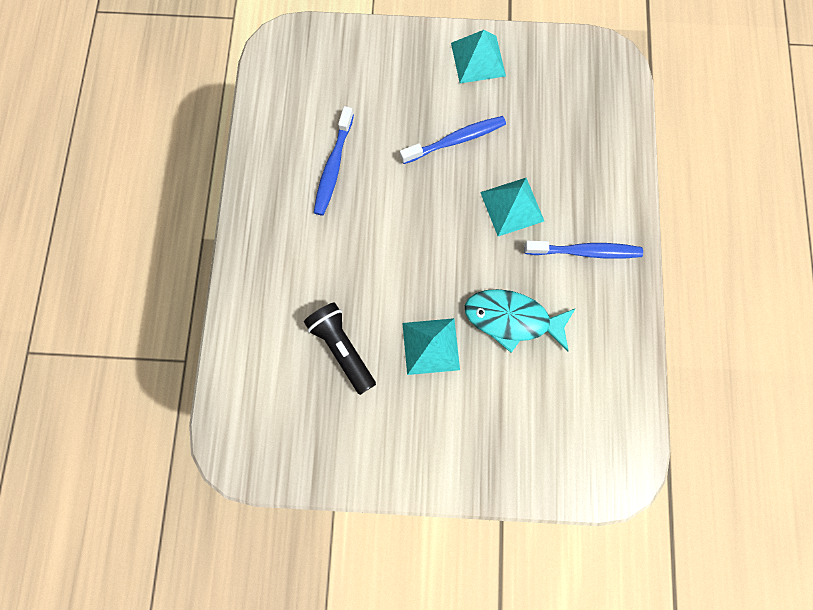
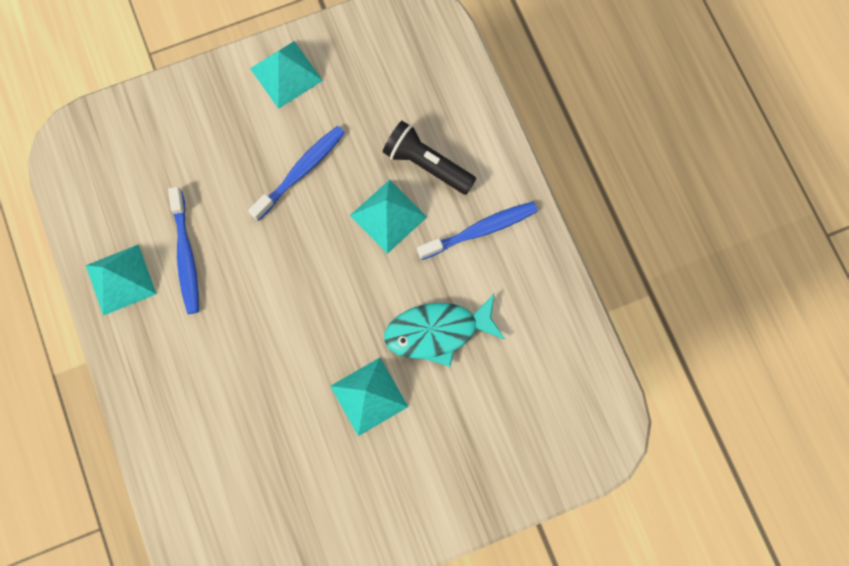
camera: 25 degrees left, 0 degrees up
(274, 163) = (120, 279): none -> turquoise pyramid
(342, 348) = (280, 440): black flashlight -> black flashlight (426, 164)

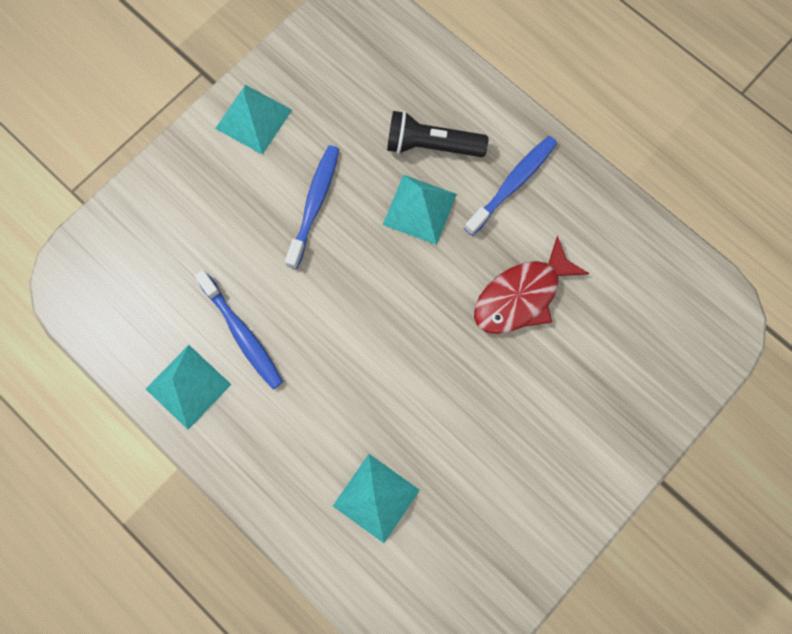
camera: 25 degrees left, 0 degrees up
(369, 396) = (488, 386): turquoise pyramid -> turquoise pyramid (376, 498)
(437, 332) = (521, 296): turquoise fish -> red fish

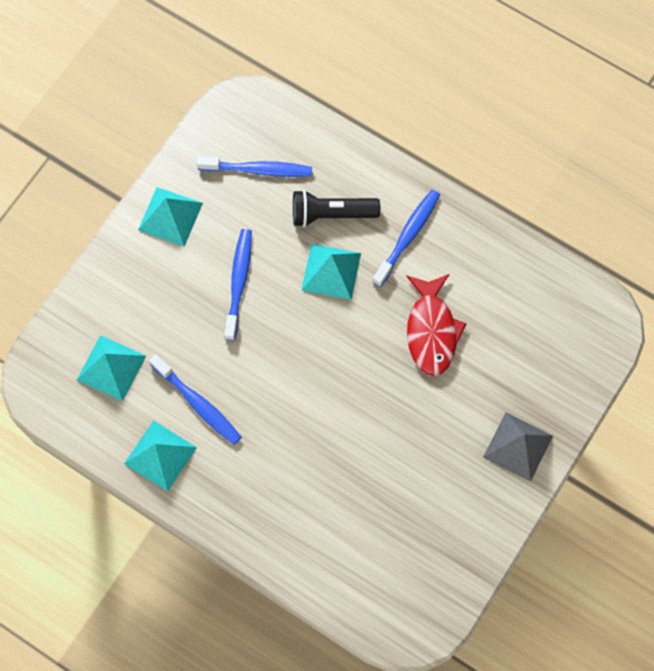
camera: 10 degrees left, 5 degrees down
(360, 84) = (258, 170): none -> blue toothbrush
(376, 498) = (338, 519): turquoise pyramid -> turquoise pyramid (111, 368)
(521, 296) = (431, 331): red fish -> red fish turned 45 degrees counterclockwise
(599, 448) = (518, 446): none -> grey pyramid

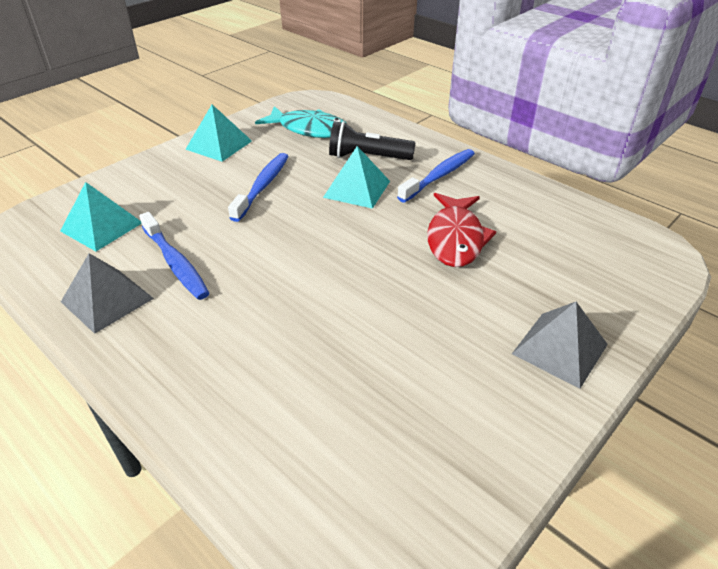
camera: 10 degrees right, 30 degrees down
(160, 455) = (107, 300): turquoise pyramid -> grey pyramid
(258, 170) = (309, 129): blue toothbrush -> turquoise fish

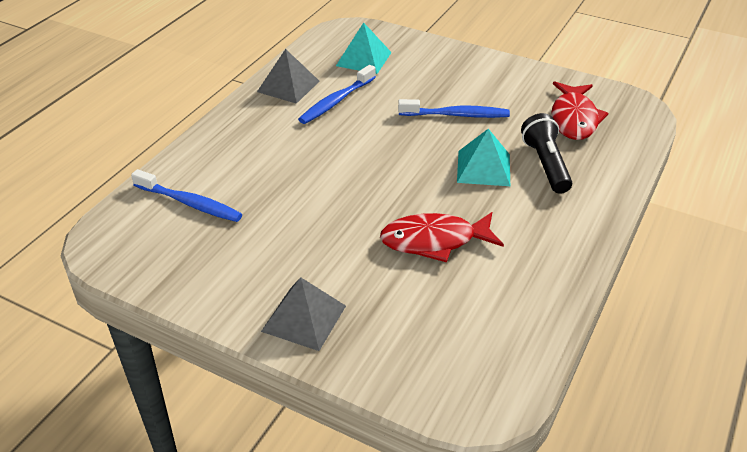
camera: 75 degrees right, 0 degrees up
(219, 145) = (508, 76): turquoise pyramid -> none
(309, 129) = (574, 119): turquoise fish -> red fish
(439, 176) = (540, 218): blue toothbrush -> blue toothbrush (190, 203)

